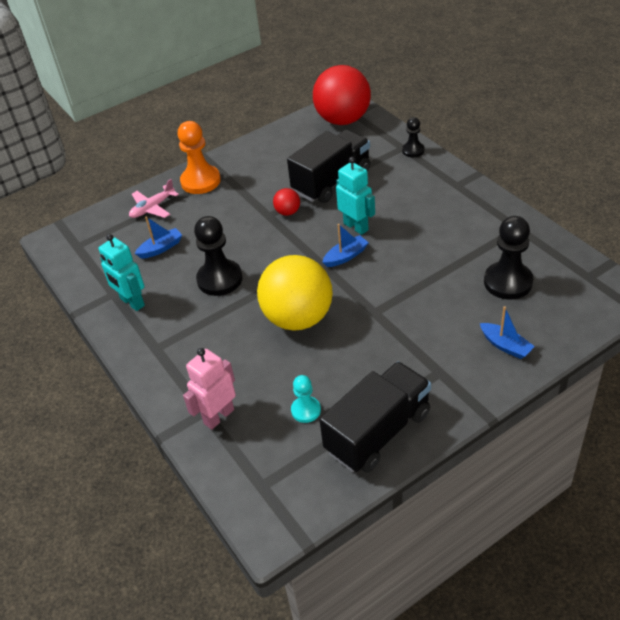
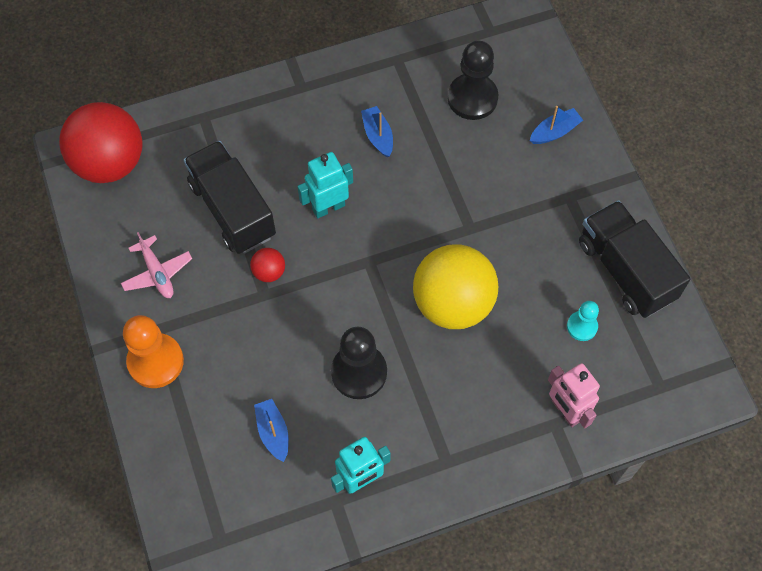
camera: 80 degrees left, 20 degrees up
(152, 208) = (184, 431): pink plane -> pink plane (157, 273)
(345, 256) = (374, 231): blue boat -> blue boat (378, 136)
(413, 150) = (216, 108): black pawn -> none

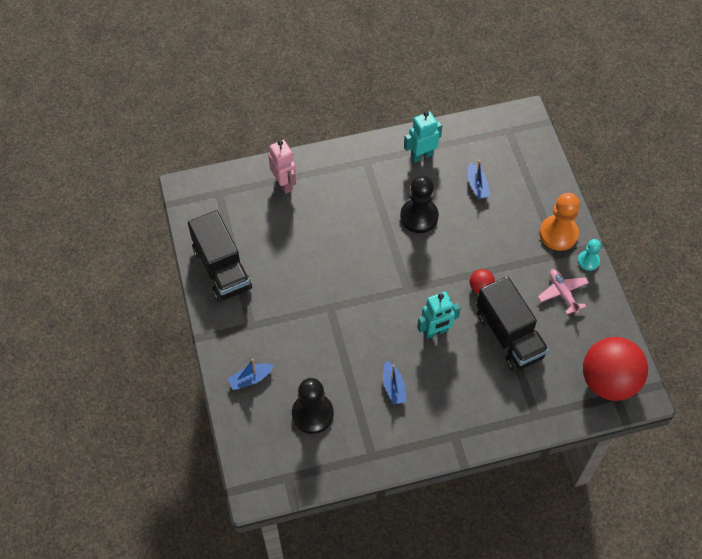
camera: 175 degrees left, 5 degrees down
(453, 303) = (349, 256): yellow ball -> none
(582, 326) = (262, 234): turquoise pawn -> turquoise pawn (588, 261)

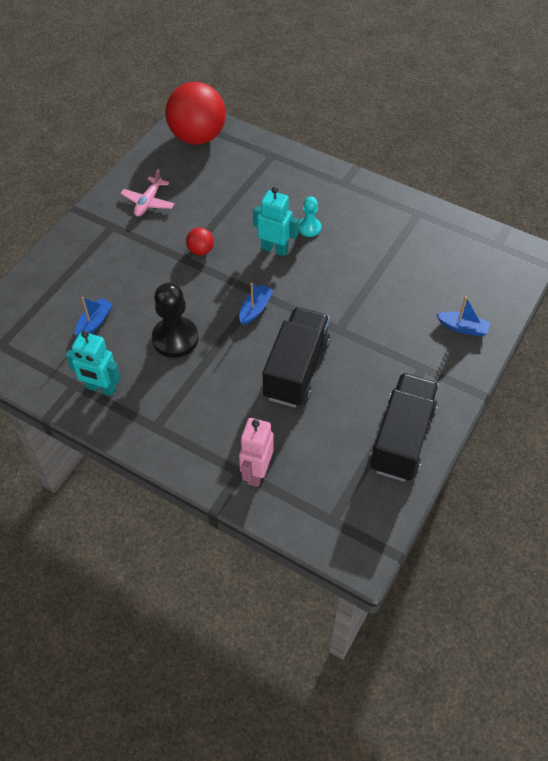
camera: 135 degrees left, 5 degrees down
(312, 414) = (435, 268): black pawn -> none
(393, 387) = (351, 240): blue boat -> blue boat (255, 309)
(509, 335) = (224, 207): black truck -> black truck (296, 369)
(558, 234) = (90, 239): orange pawn -> none
(588, 261) = (99, 206): turquoise pawn -> turquoise pawn (309, 228)

